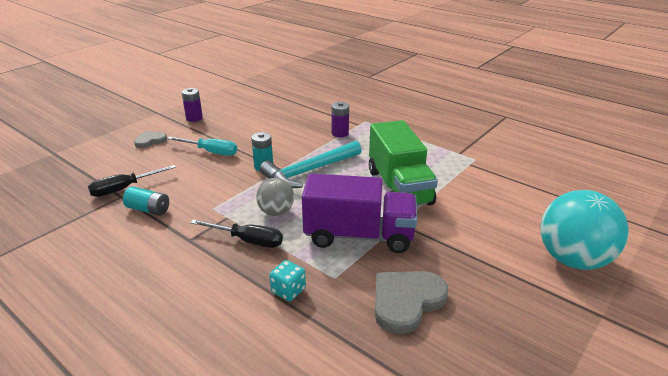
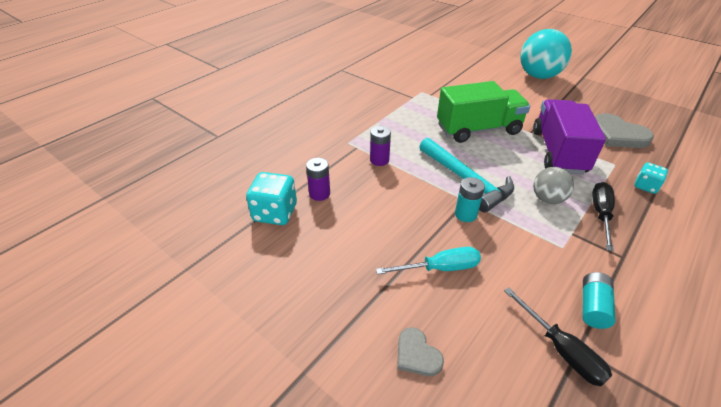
camera: 90 degrees left, 10 degrees up
(194, 118) = (332, 308): purple battery -> purple battery (319, 194)
(211, 152) = (440, 268): turquoise screwdriver -> turquoise screwdriver turned 60 degrees clockwise
(280, 99) = (275, 213): none -> turquoise dice

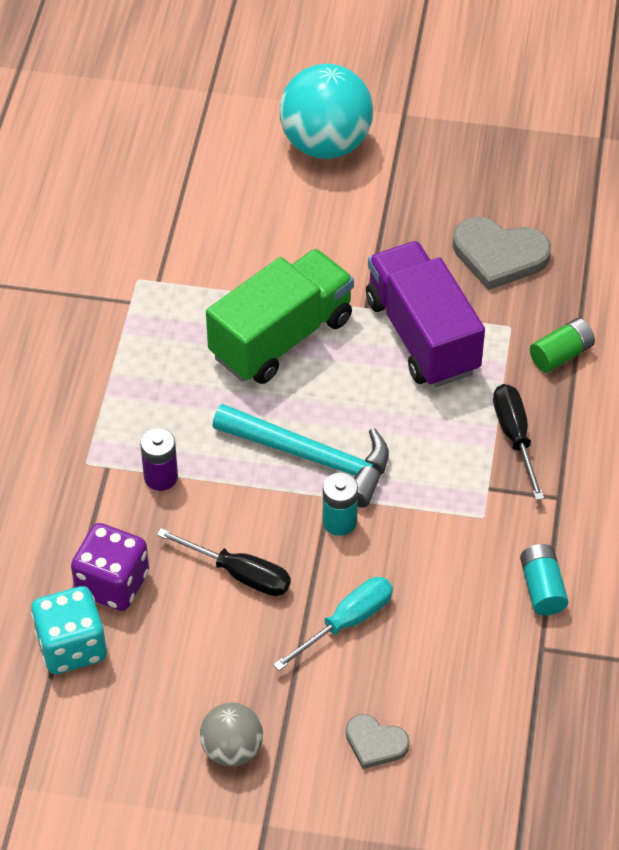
camera: 30 degrees left, 10 degrees up
(319, 194) = (112, 584): purple battery -> purple dice
(547, 199) = (438, 441): grey ball -> grey ball (232, 749)
(561, 349) = (523, 659): black screwdriver -> black screwdriver (239, 574)
(645, 186) = (561, 355): turquoise dice -> green battery

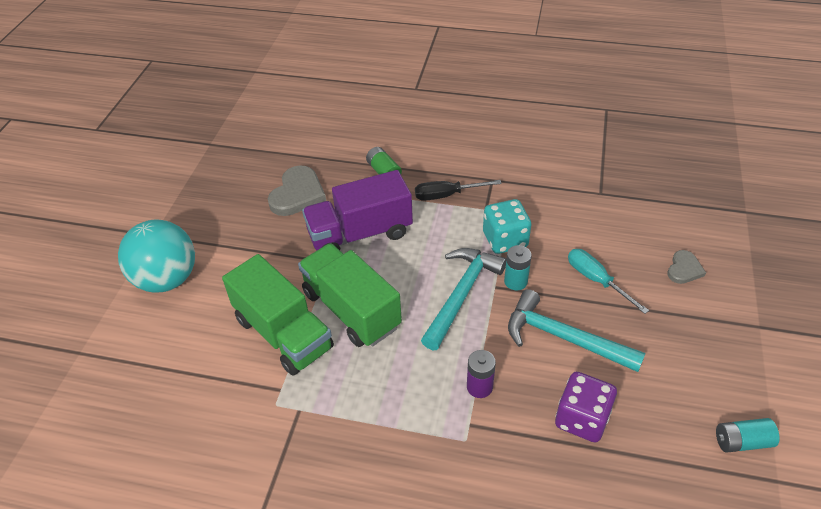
camera: 85 degrees left, 5 degrees down
(72, 647) = (644, 447): turquoise dice -> turquoise dice (505, 240)
(232, 749) = (708, 343): grey ball -> none
(239, 574) = (564, 338): black screwdriver -> turquoise hammer
(240, 273) = (283, 333): none -> green truck
(542, 588) = (558, 190): turquoise battery -> turquoise battery (742, 441)

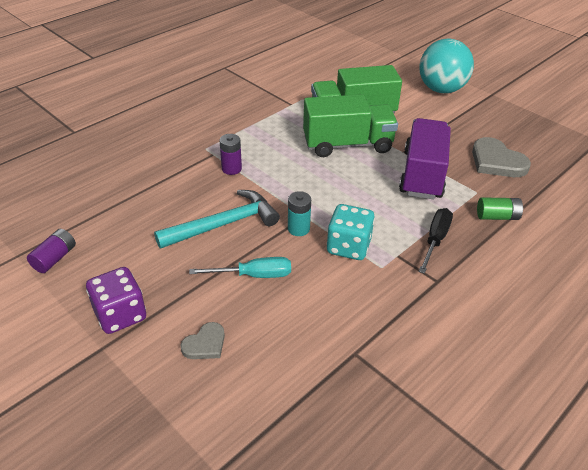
camera: 120 degrees right, 5 degrees down
(461, 295) = (313, 196): turquoise hammer -> none
(581, 419) = (160, 197): purple dice -> purple dice (120, 315)
(684, 269) = (205, 344): grey heart -> grey heart turned 105 degrees counterclockwise
(742, 441) = (55, 258): turquoise battery -> purple battery

